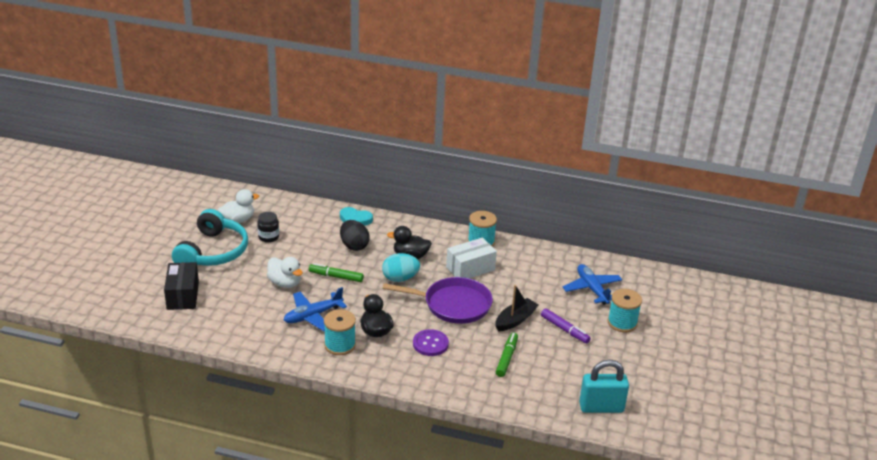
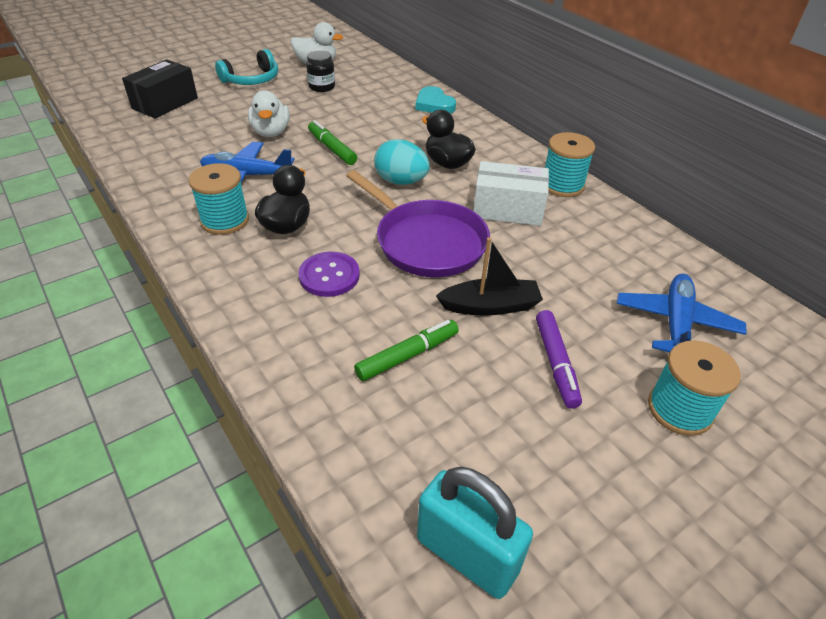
camera: 40 degrees right, 10 degrees up
(213, 252) = (252, 79): turquoise headphones -> turquoise headphones, size x0.63
(354, 246) = (396, 127): black egg -> none

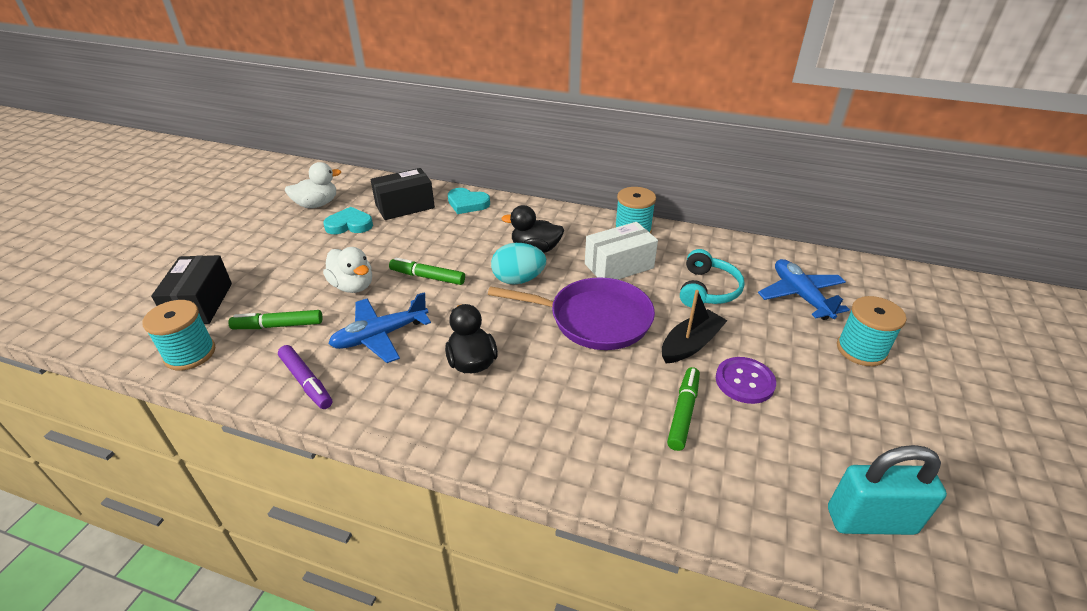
camera: 35 degrees left, 5 degrees down
(192, 138) = (279, 326): none -> green marker
(225, 220) = (411, 386): turquoise spool -> turquoise spool (190, 354)
(252, 79) = (269, 243): turquoise headphones -> turquoise headphones (707, 289)
(322, 87) = (349, 225): black jar -> turquoise heart
(329, 276) = (557, 385): purple button -> purple button (744, 381)
(380, 88) = (405, 206): none -> black box
(556, 363) = (771, 361): purple marker -> purple marker (306, 381)

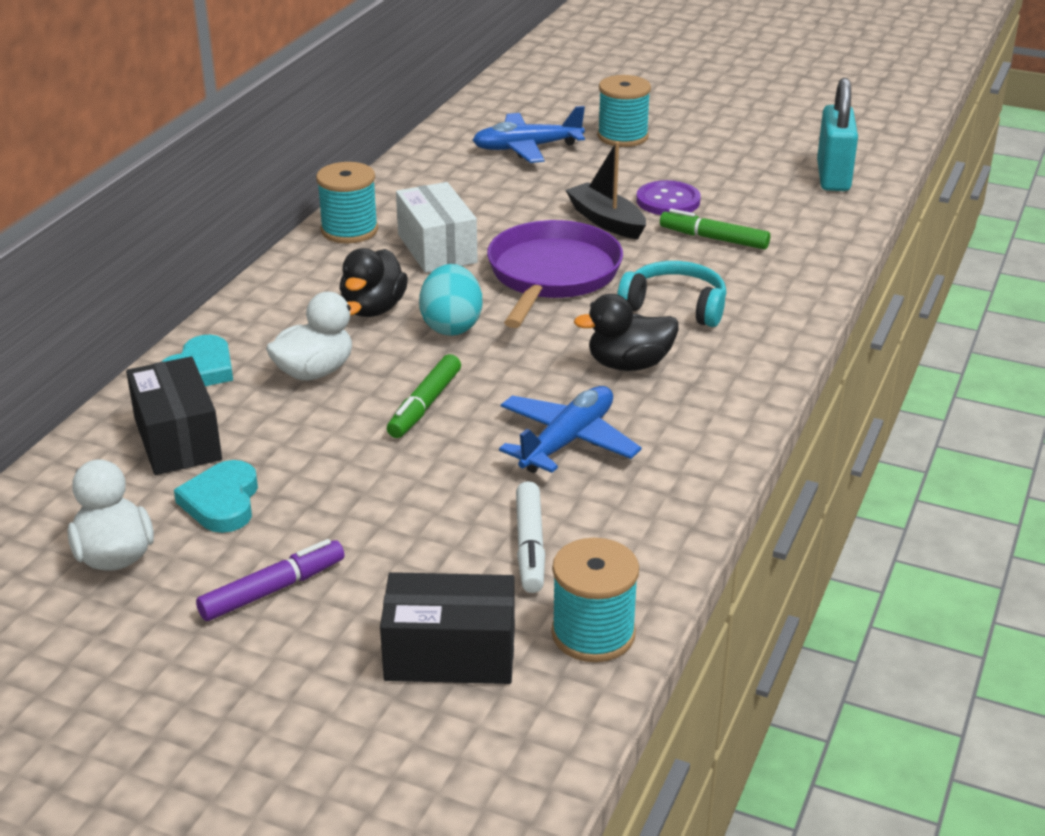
camera: 85 degrees left, 5 degrees down
(279, 326) = (530, 545): green marker -> white marker
(306, 381) = (662, 499): purple marker -> purple marker (272, 590)
(353, 286) = (433, 478): white duck -> white duck (314, 372)
(380, 336) = (567, 441): blue plane -> blue plane turned 120 degrees counterclockwise
(707, 289) = (504, 197): turquoise headphones -> turquoise headphones (675, 306)

